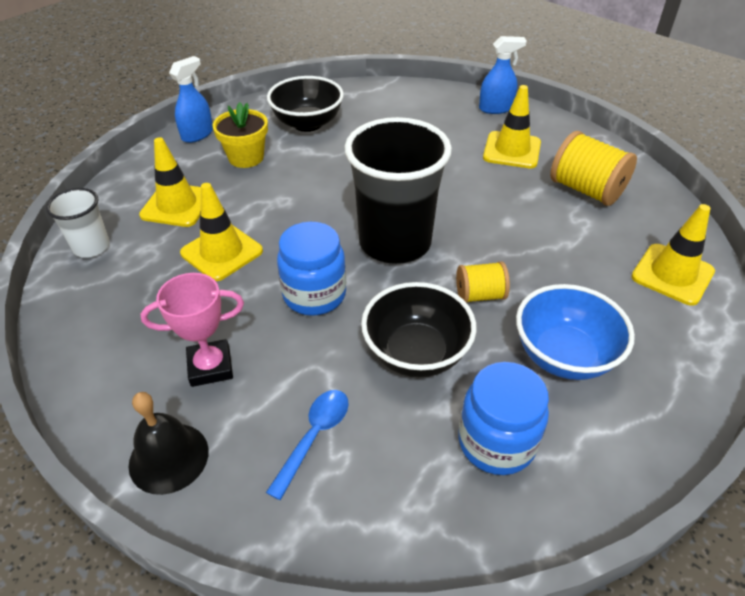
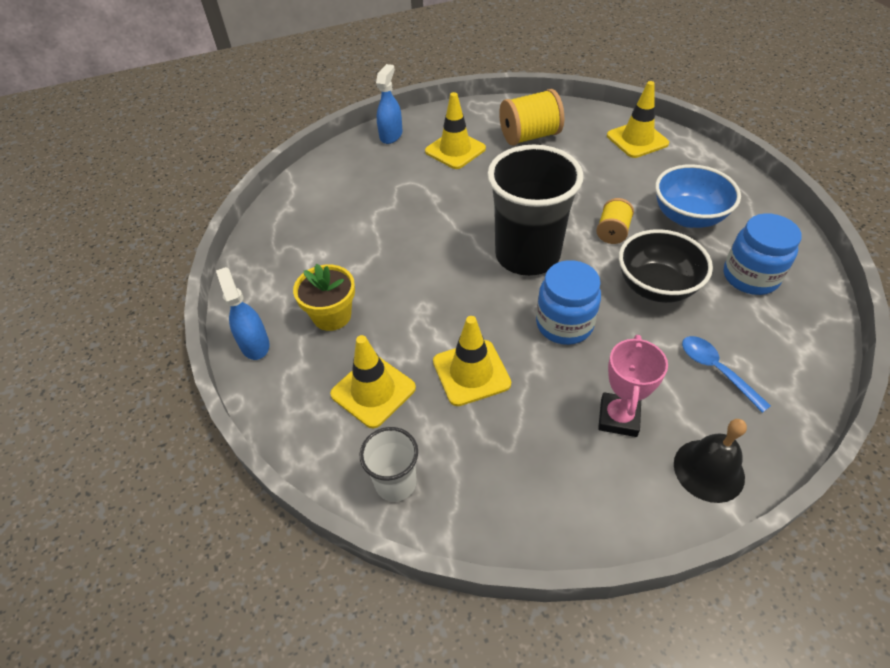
camera: 60 degrees left, 5 degrees up
(307, 123) = (311, 254): black bowl -> none

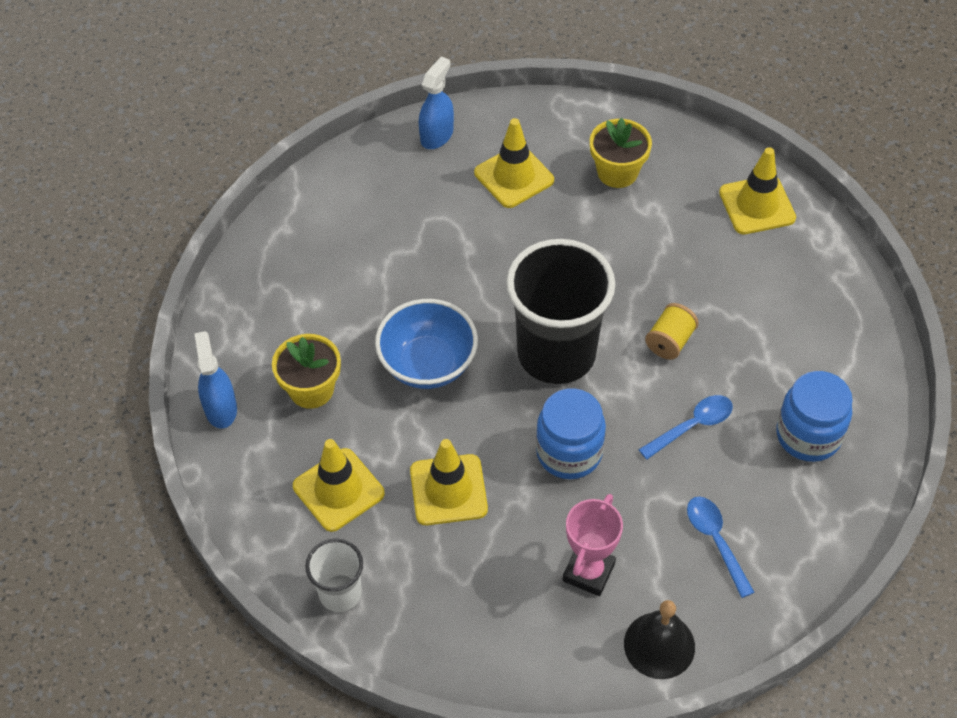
camera: 10 degrees right, 5 degrees up
(529, 136) = (617, 172): yellow spool -> yellow flower pot
(656, 286) = (692, 426): black bowl -> blue spoon
(688, 217) = (771, 337): blue bowl -> blue bowl (428, 364)

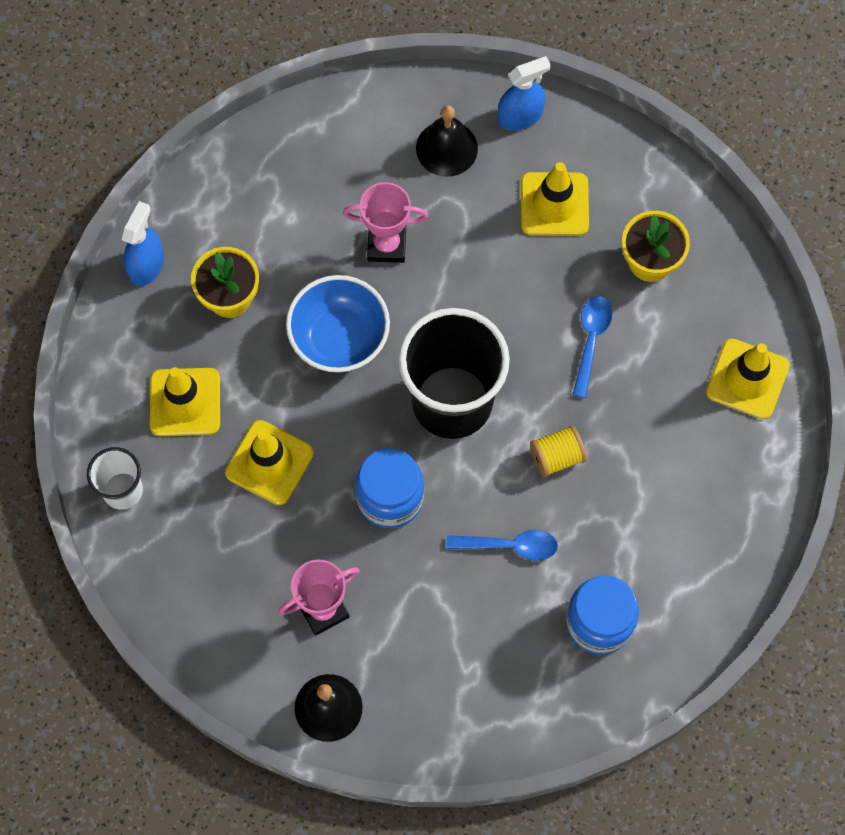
camera: 35 degrees right, 15 degrees up
(399, 187) = (446, 148): none -> black bell
(409, 277) = (386, 245): none -> pink trophy
(715, 541) = (444, 656): blue spoon -> blue spoon (591, 340)

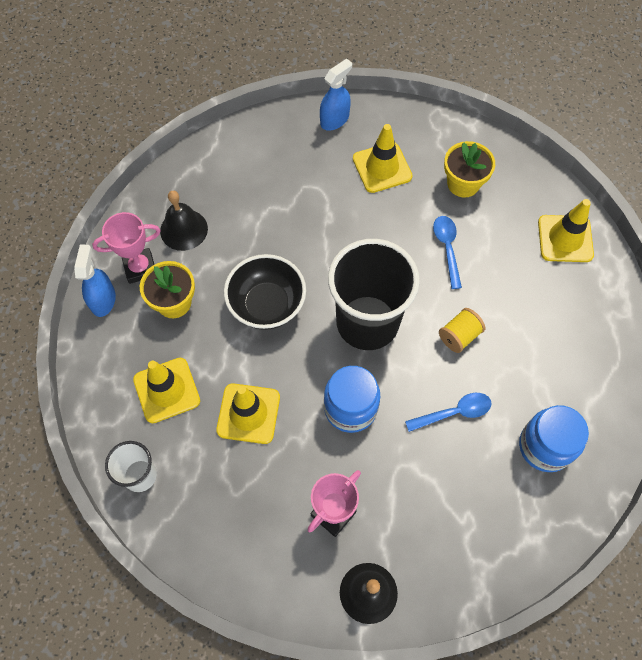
camera: 20 degrees left, 5 degrees down
(339, 338) = (267, 305): blue bowl -> black bowl
(386, 245) = (276, 230): pink trophy -> pink trophy (140, 268)
(446, 148) = (293, 155): black bell -> black bell (184, 229)

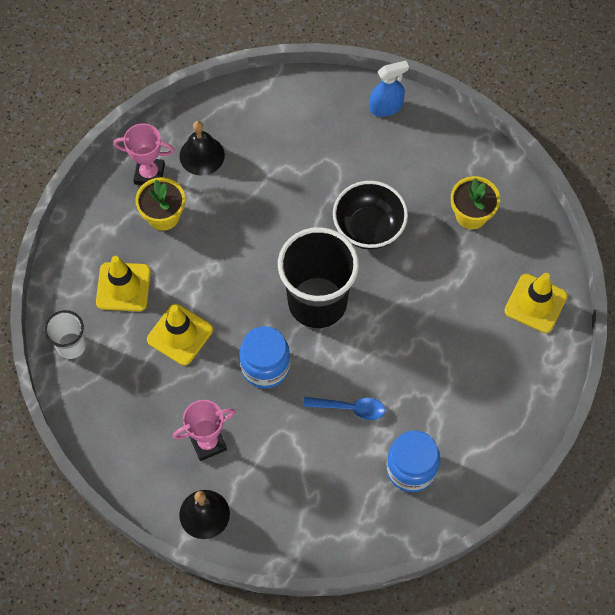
camera: 25 degrees right, 0 degrees up
(103, 300) = (106, 189): blue spray bottle -> none
(267, 305) = (240, 251): black bowl -> black bowl (369, 228)
(382, 167) = (405, 170): yellow traffic cone -> none
(447, 248) = (423, 267): blue spoon -> none
(459, 336) = (390, 347): yellow spool -> none

